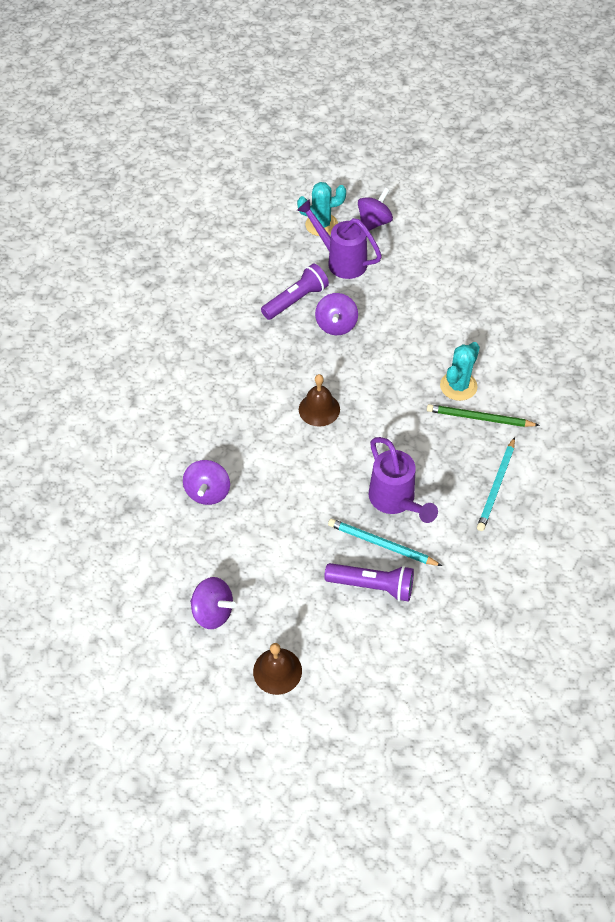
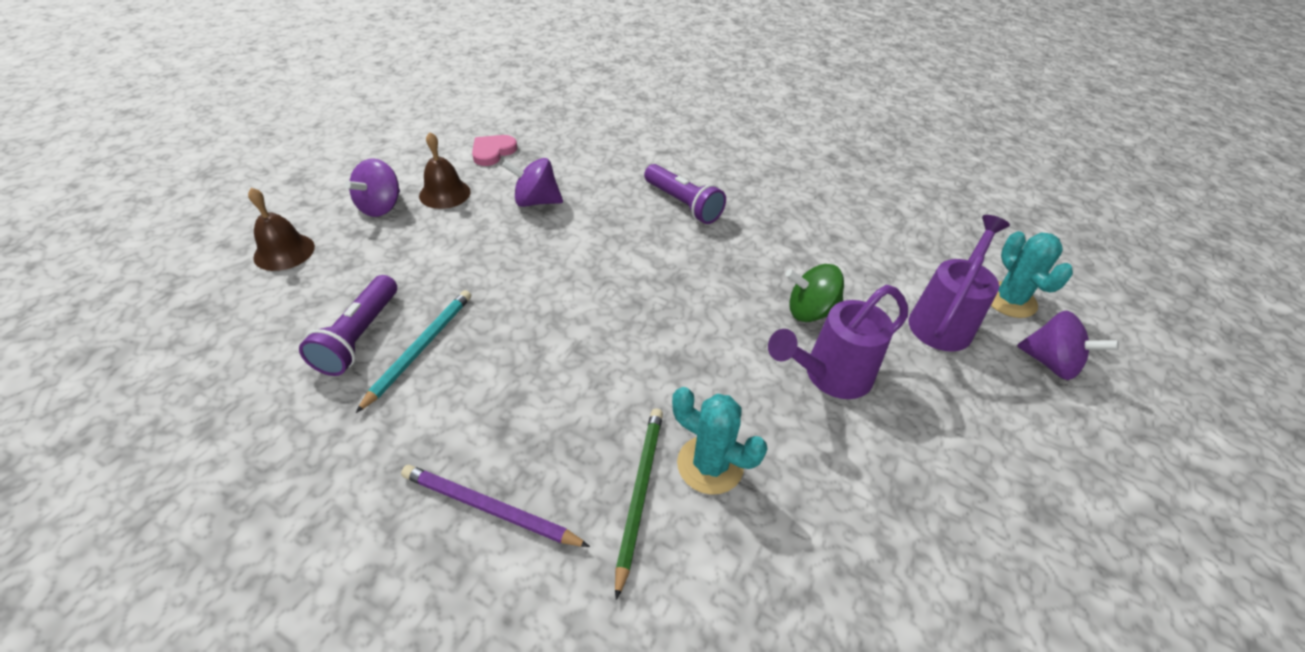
camera: 85 degrees right, 10 degrees down
(125, 536) = (493, 152): none -> pink heart
(296, 300) = (846, 272): purple flashlight -> purple flashlight (683, 204)
(319, 409) = (655, 291): brown bell -> brown bell (445, 193)
(336, 325) = (810, 312): purple spinning top -> green spinning top
(395, 501) = (488, 367): purple watering can -> purple watering can (829, 376)
(496, 486) = (489, 508): turquoise pencil -> purple pencil

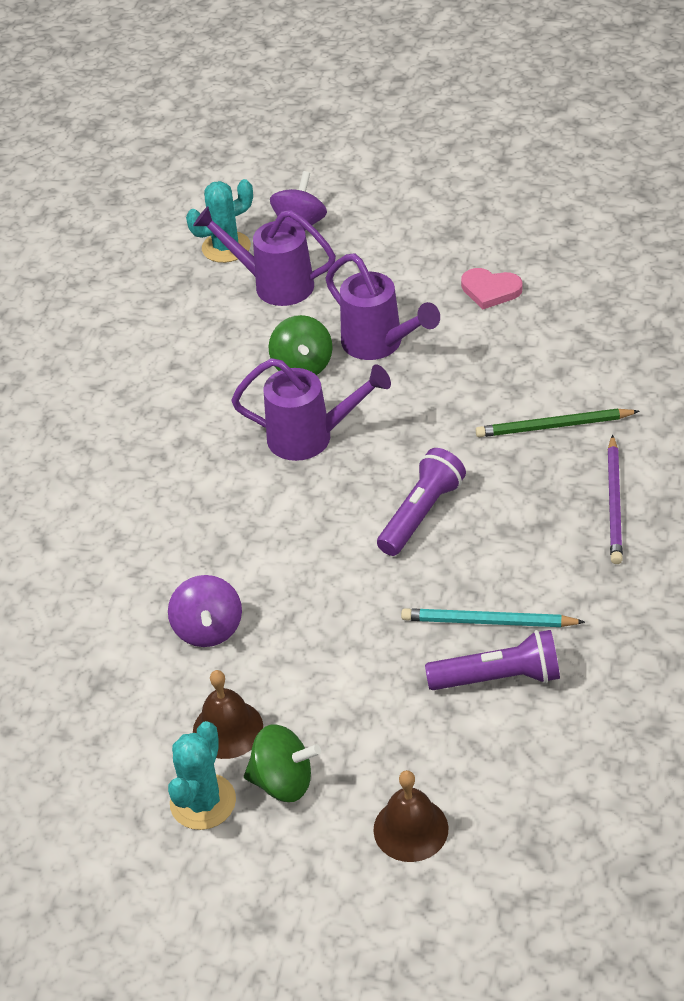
camera: 100 degrees left, 0 degrees up
(381, 207) = (283, 782): purple spinning top -> green spinning top
(493, 152) = (108, 723): pink heart -> pink heart (490, 290)
(683, 204) = (161, 494): purple flashlight -> purple flashlight (421, 514)
(710, 295) = (311, 437): none -> purple watering can
(710, 465) = (507, 395): turquoise cactus -> turquoise cactus (203, 802)

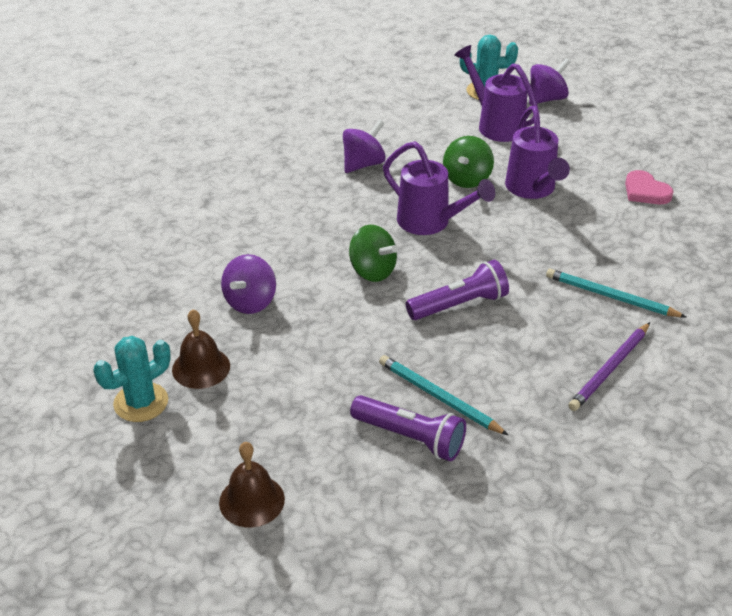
camera: 30 degrees right, 5 degrees down
(176, 405) = (363, 164): none -> purple spinning top
(283, 782) = (201, 420): green spinning top -> green spinning top (372, 271)
(553, 426) = (611, 297): green pencil -> turquoise pencil

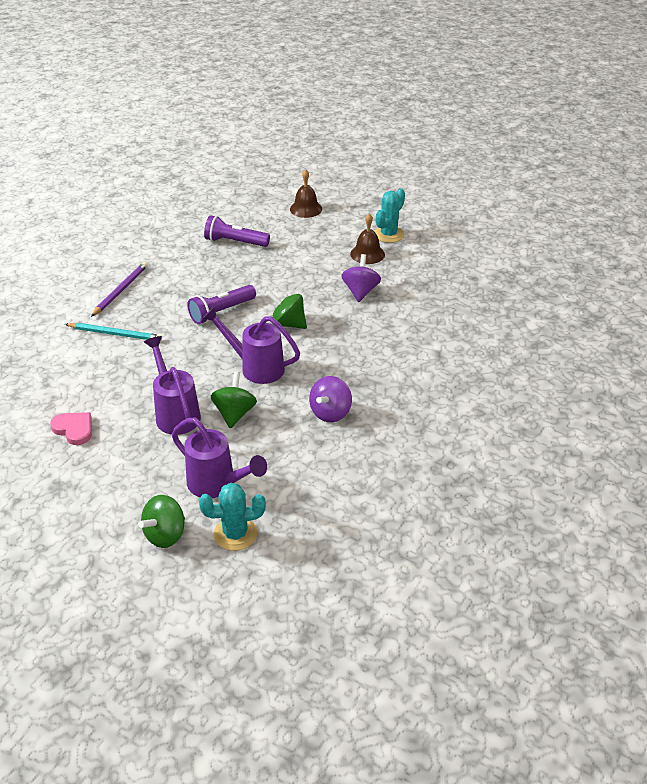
camera: 165 degrees right, 0 degrees up
(439, 397) = (223, 261): turquoise pencil -> none
(546, 99) = (165, 535): purple spinning top -> green spinning top

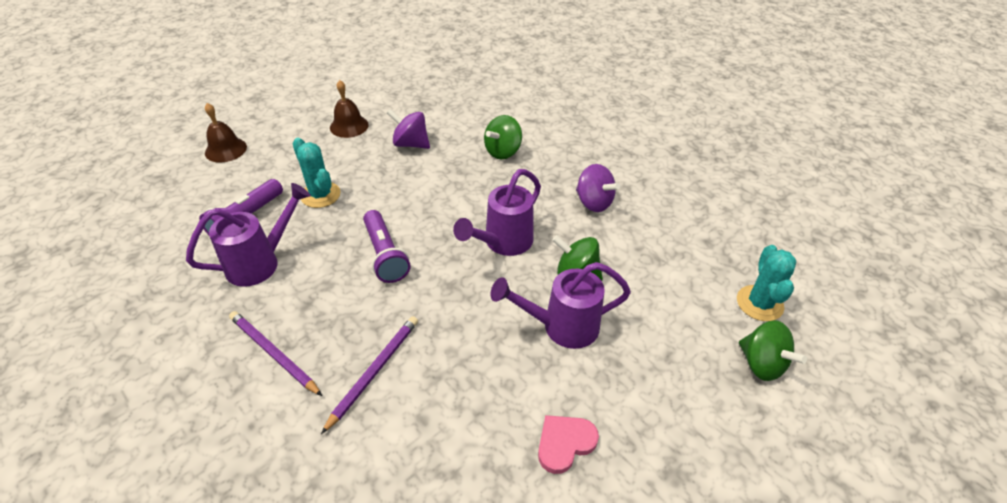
camera: 75 degrees left, 5 degrees up
(115, 334) = (374, 371): turquoise pencil -> purple pencil
(217, 484) = (687, 306): purple watering can -> purple watering can (261, 262)
(288, 324) = (438, 204): green spinning top -> green spinning top (503, 151)
(388, 234) = (325, 106): turquoise cactus -> turquoise cactus (320, 195)

